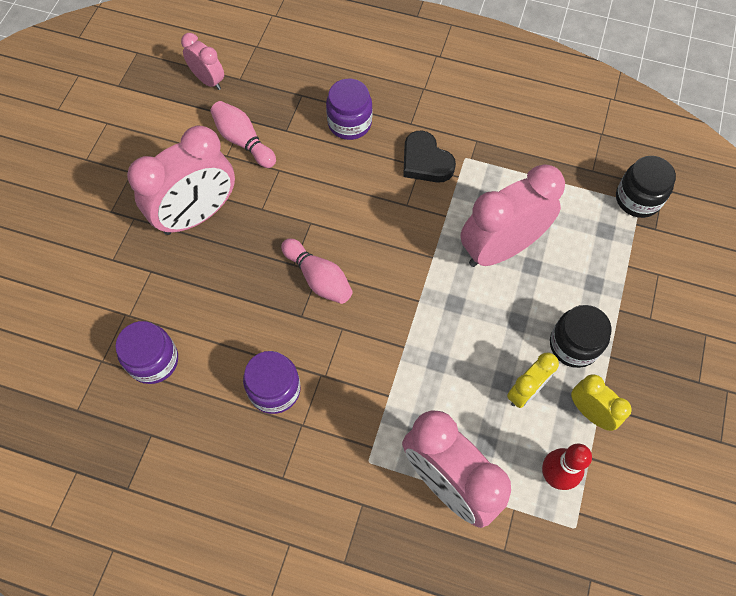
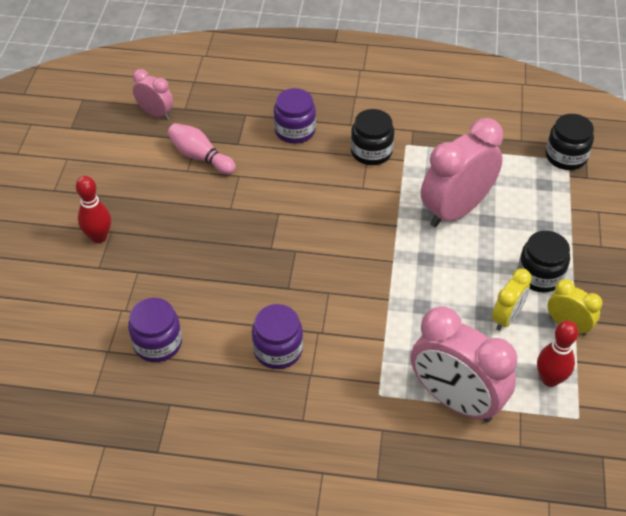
camera: 10 degrees left, 15 degrees down
(120, 223) = (99, 237): none -> red bowling pin
(197, 215) = (171, 221): pink clock -> none
(318, 278) = (296, 256): pink bowling pin -> none
(425, 161) = (371, 152): black heart -> black jar

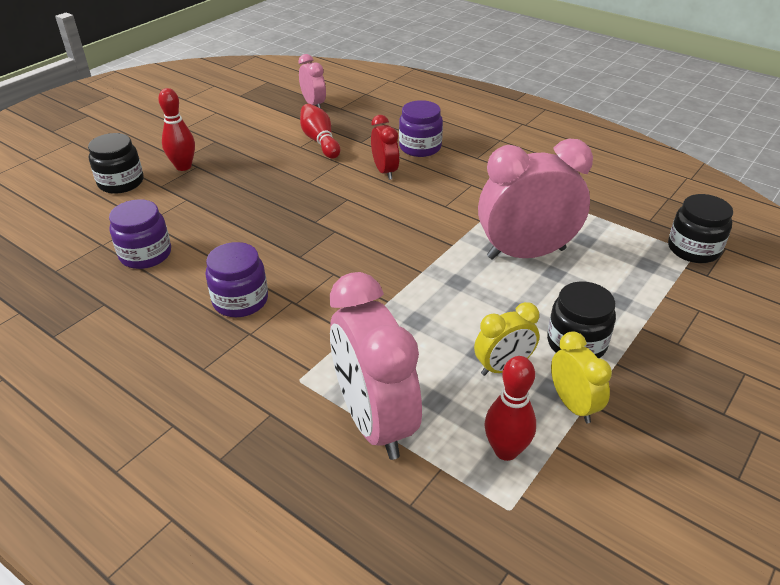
camera: 30 degrees right, 10 degrees down
(200, 157) = (320, 141): pink bowling pin -> red bowling pin
(286, 170) = (385, 171): none -> red clock
(371, 152) = (478, 182): black jar -> black jar (121, 182)

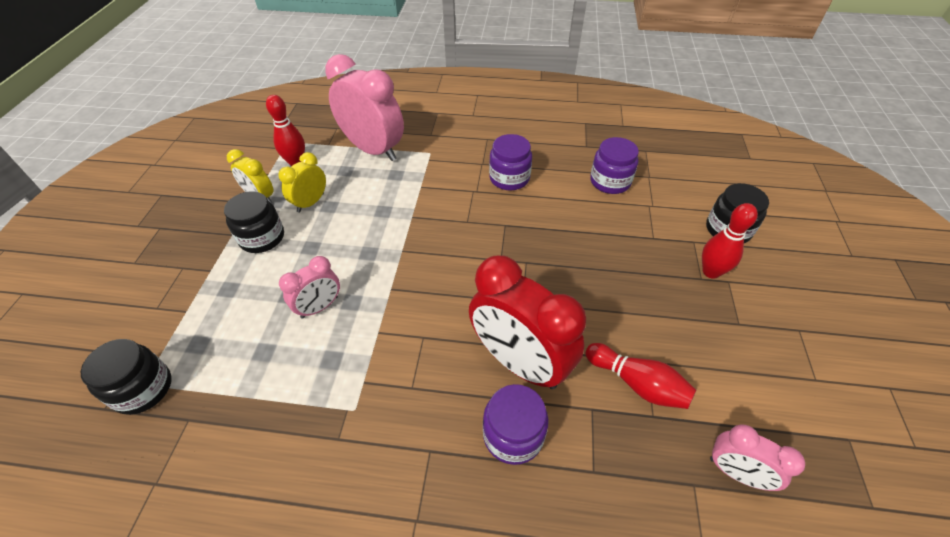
camera: 150 degrees right, 10 degrees up
(385, 171) = (519, 362): red clock -> red clock, size x1.92
(526, 253) = (319, 307): pink clock -> pink clock, size x0.52

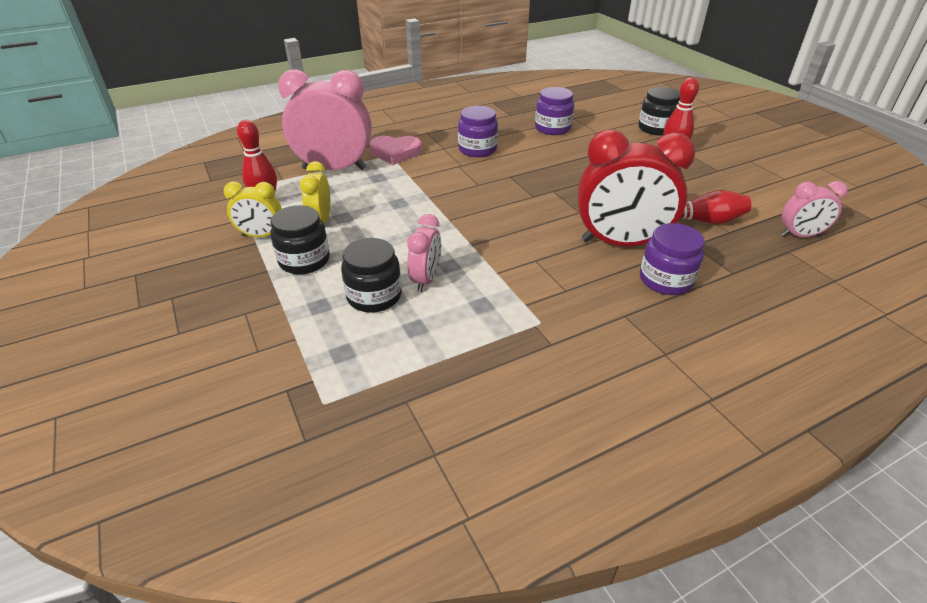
camera: 35 degrees left, 10 degrees down
(143, 389) = (329, 406): black jar -> black jar (374, 296)
(437, 152) = (395, 153): none -> pink heart

